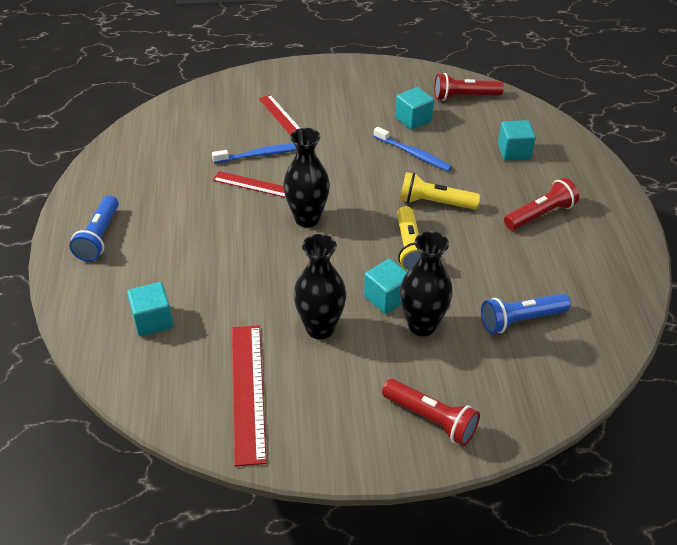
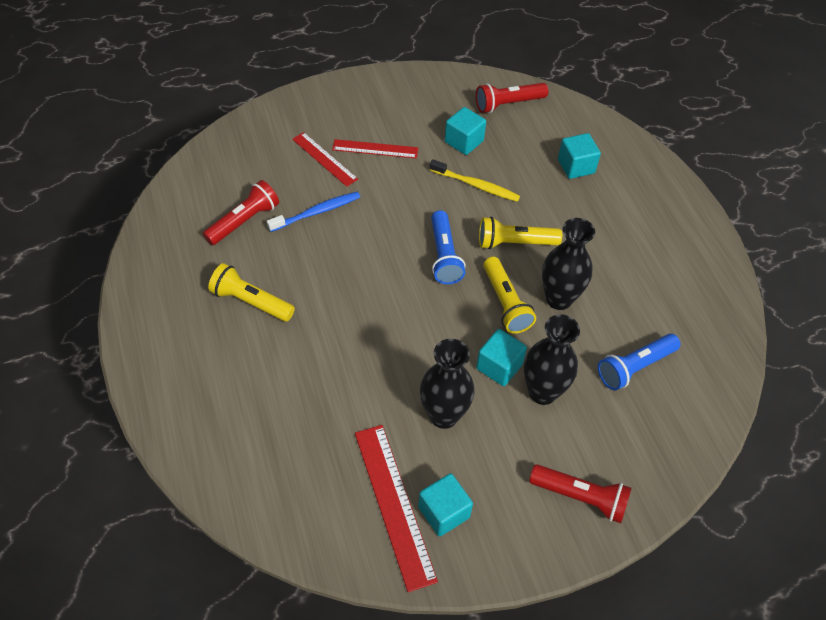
camera: 15 degrees left, 10 degrees up
(99, 237) = (176, 348): blue flashlight -> blue flashlight (444, 255)
(153, 321) = (269, 440): turquoise cube -> turquoise cube (444, 512)
(177, 213) = (251, 302): none -> yellow flashlight
(254, 185) = (323, 252): red ruler -> red ruler (375, 149)
(307, 219) = (391, 285): black vase -> black vase (559, 299)
(413, 154) = (475, 185): blue toothbrush -> yellow toothbrush
(540, 215) = (621, 239): red flashlight -> red flashlight (244, 221)

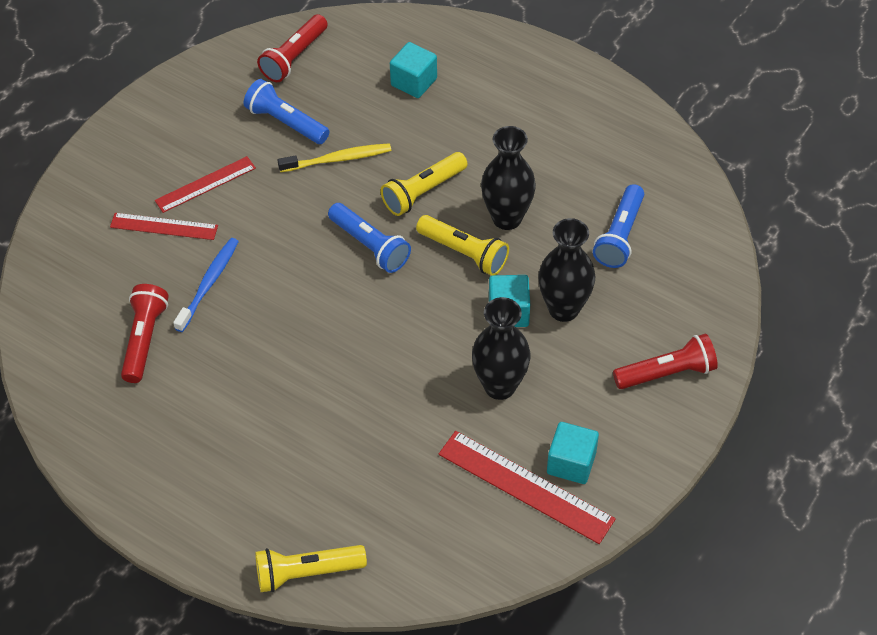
camera: 35 degrees left, 0 degrees up
(251, 302) = (230, 409): yellow flashlight -> yellow flashlight (307, 572)
(464, 141) = (286, 122): turquoise cube -> blue flashlight

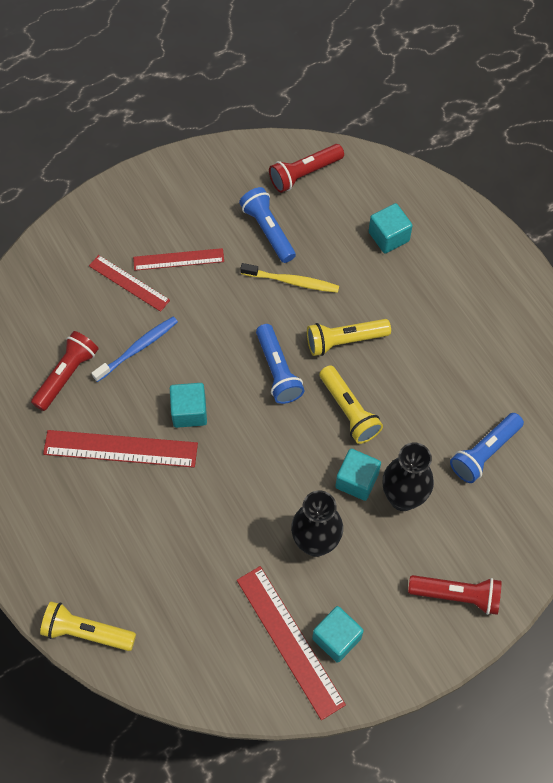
camera: 25 degrees right, 10 degrees up
(244, 385) = (120, 449): none -> red ruler
(298, 320) = (189, 412): none -> turquoise cube
(507, 218) = (399, 395): black vase -> none

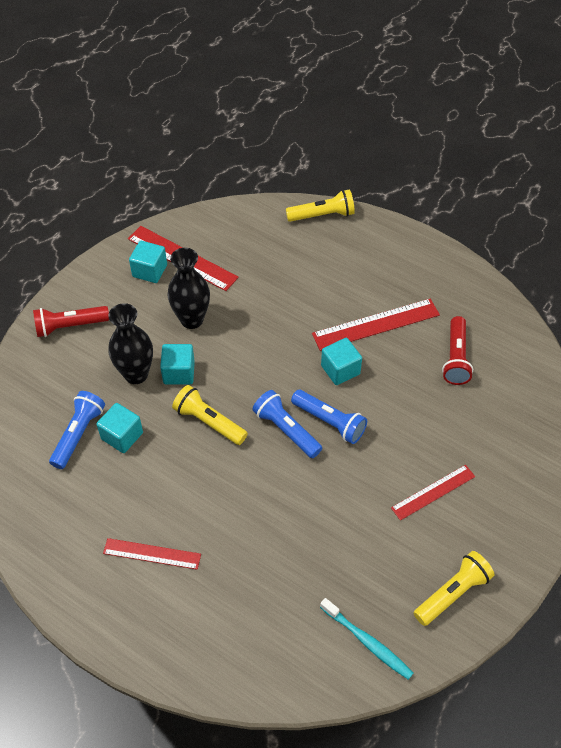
camera: 155 degrees right, 10 degrees down
(129, 283) = (461, 452): red ruler -> red ruler (152, 554)
(137, 348) = (414, 400): blue toothbrush -> none
(268, 230) = (368, 558): blue flashlight -> blue flashlight (329, 422)
(291, 281) = (317, 515): yellow toothbrush -> none
(304, 174) = (367, 642): red flashlight -> turquoise toothbrush
(344, 341) = (240, 480): yellow flashlight -> yellow flashlight (452, 593)
(388, 237) = (244, 605): turquoise cube -> turquoise cube (122, 436)

